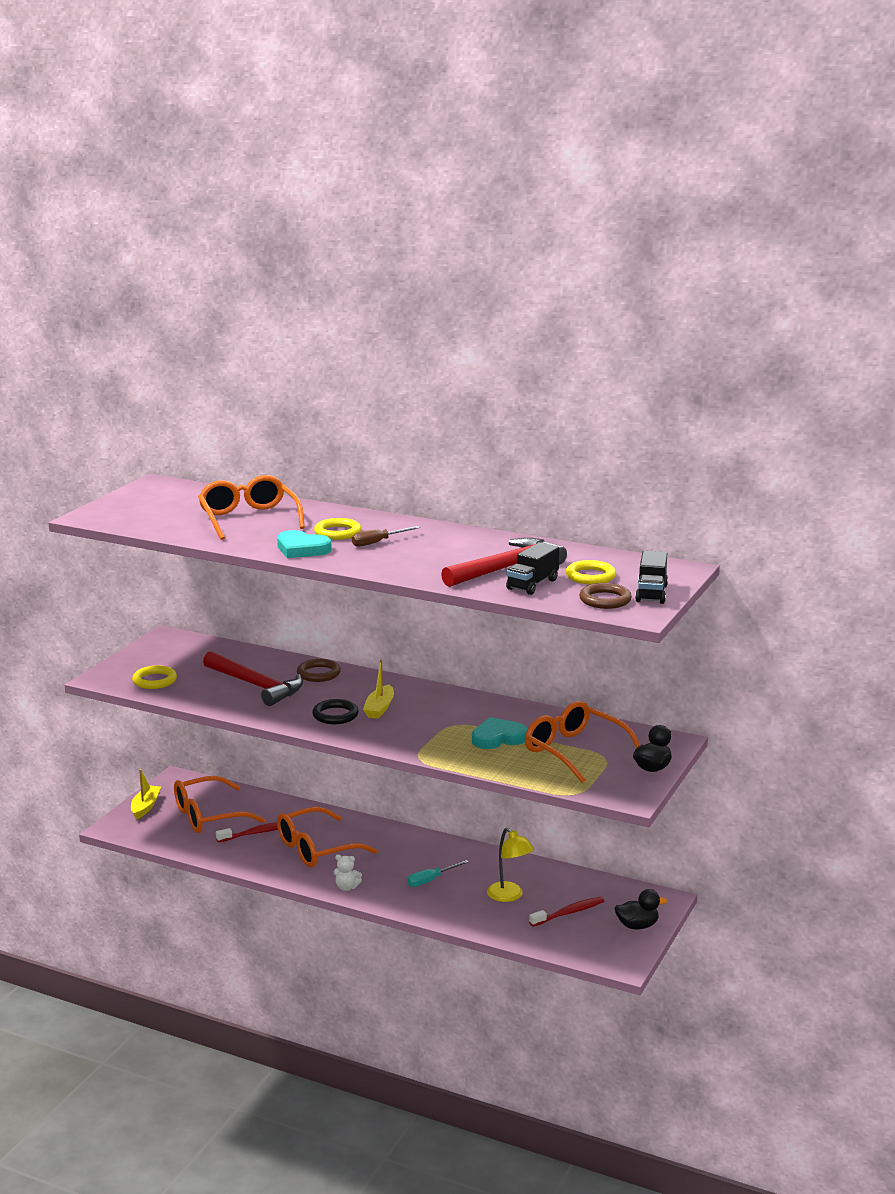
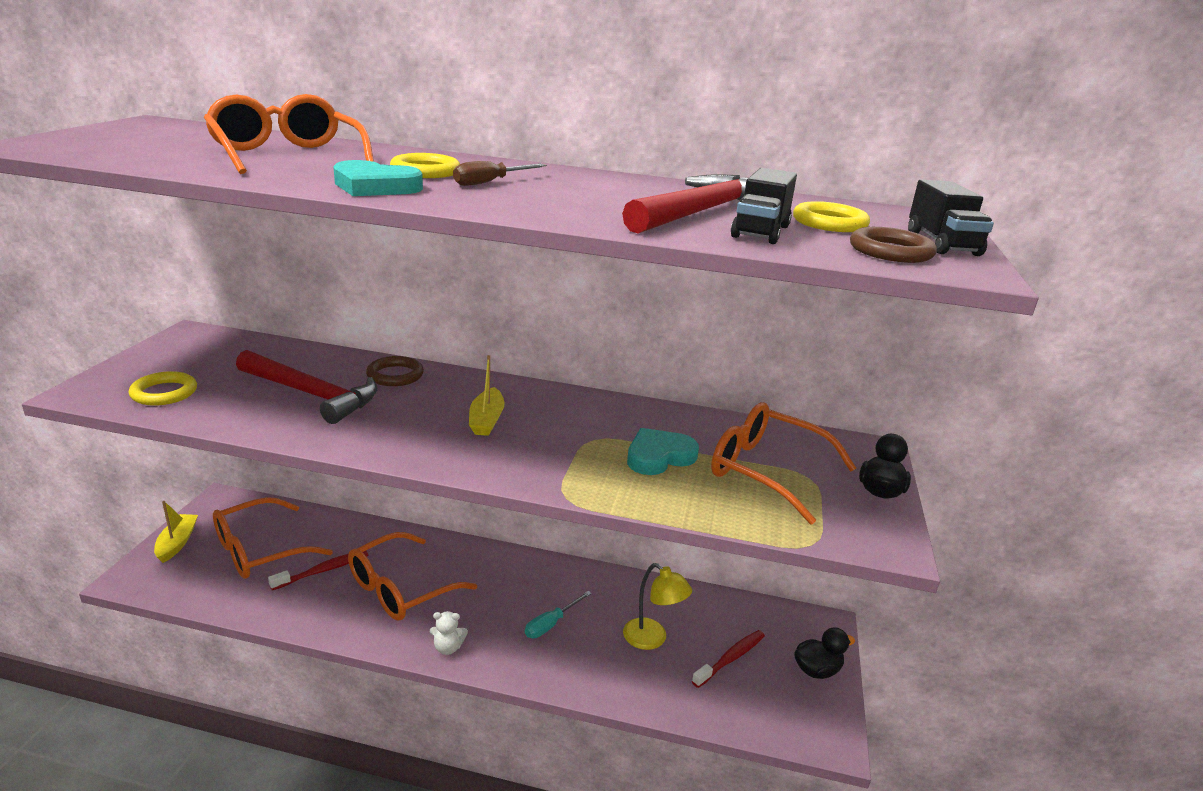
camera: 15 degrees left, 5 degrees up
(335, 715) = (428, 433): black ring -> none

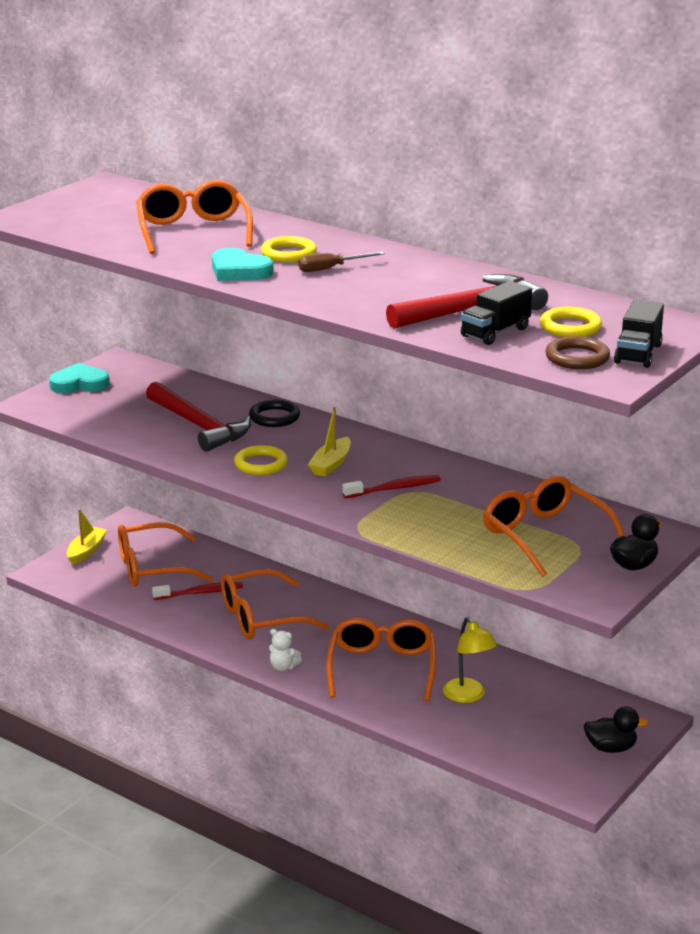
camera: 25 degrees right, 0 degrees up
(164, 393) = (88, 411): yellow ring -> yellow ring (261, 464)
(395, 375) = (274, 417): brown ring -> black ring
(551, 624) = (382, 668): turquoise screwdriver -> orange glasses
(659, 456) = (458, 512): turquoise heart -> turquoise heart (79, 384)
(730, 658) = (533, 724): red toothbrush -> red toothbrush (394, 488)

